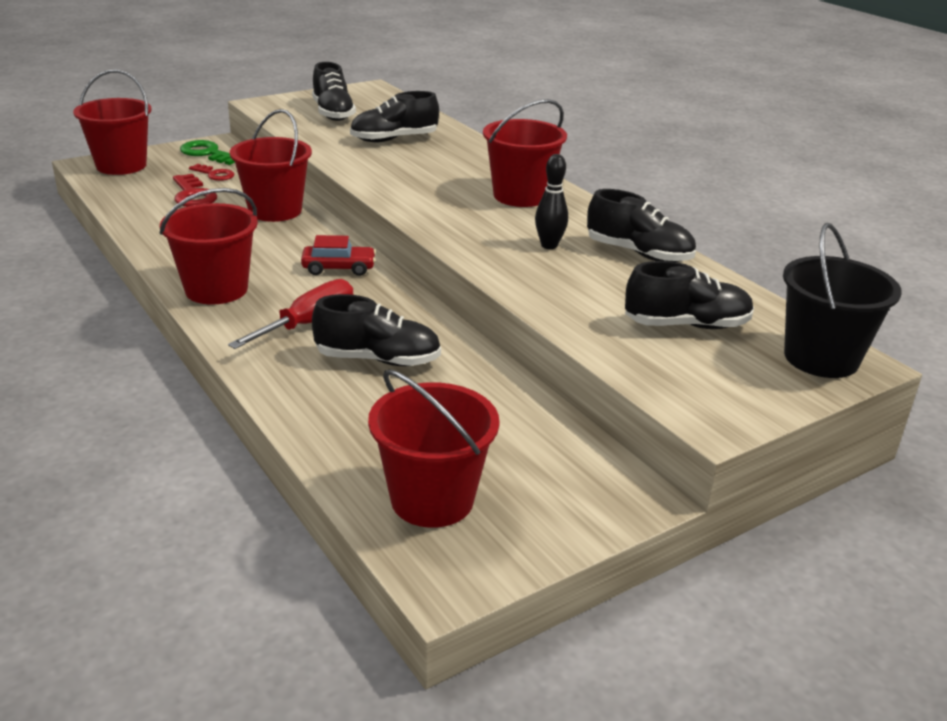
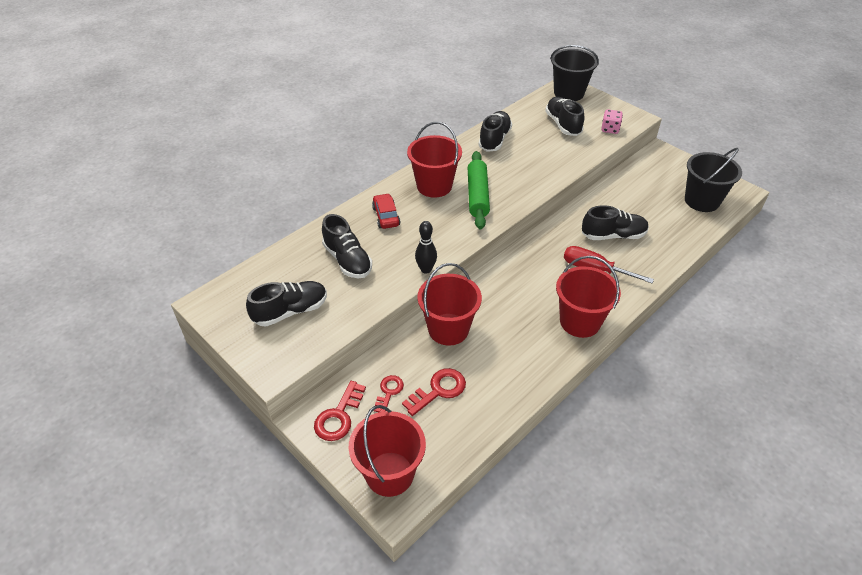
camera: 100 degrees left, 15 degrees up
(207, 153) = (338, 416): green key -> red key
(339, 268) = (522, 273): red car -> red car (386, 216)
(378, 359) = (613, 235): black shoe -> black shoe turned 90 degrees clockwise
(432, 499) = (701, 201): red bucket -> black bucket
(485, 219) = (477, 195): none -> green rolling pin
(549, 245) = (501, 169): black bowling pin -> black bowling pin (426, 269)
(665, 375) = (610, 129): none -> pink dice

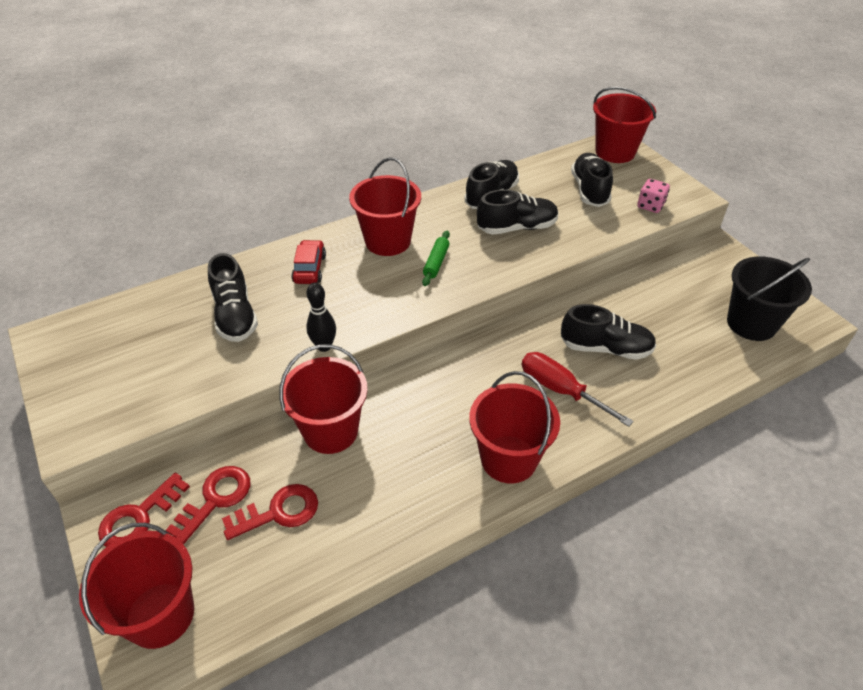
camera: 15 degrees right, 0 degrees up
(290, 311) = (134, 367): black shoe -> black shoe (517, 228)
(389, 392) = (216, 499): red key -> red key, size x1.51
(477, 195) = (436, 262): green rolling pin -> green rolling pin, size x0.55
(569, 93) = (615, 152): black bucket -> red bucket

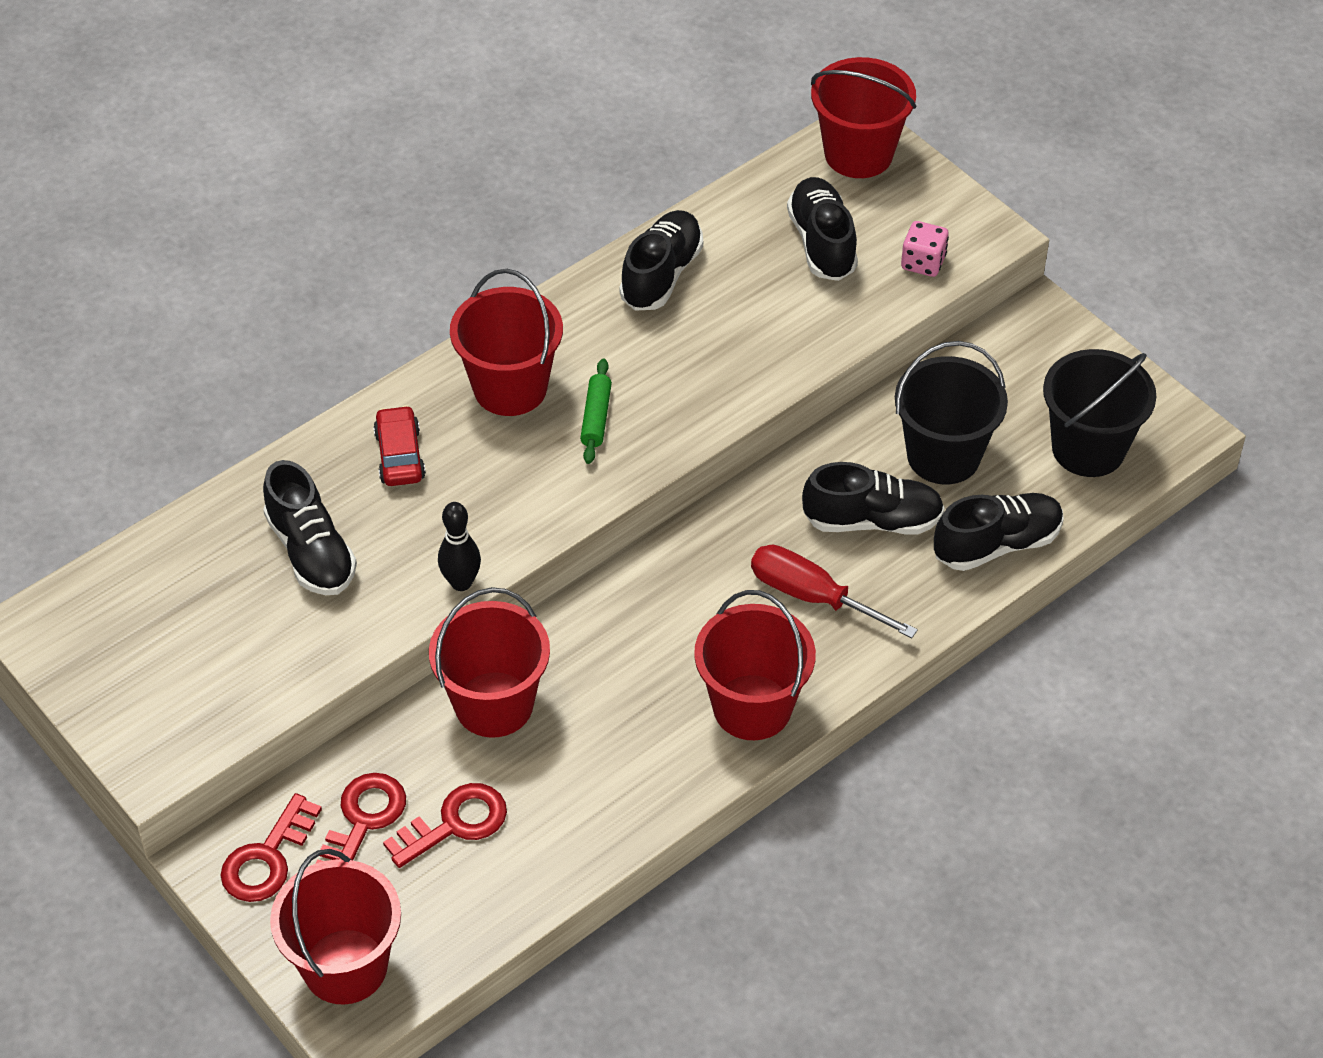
camera: 10 degrees left, 5 degrees up
(517, 228) = (712, 334): black shoe -> black shoe (997, 544)
(655, 316) = (943, 456): none -> black bucket

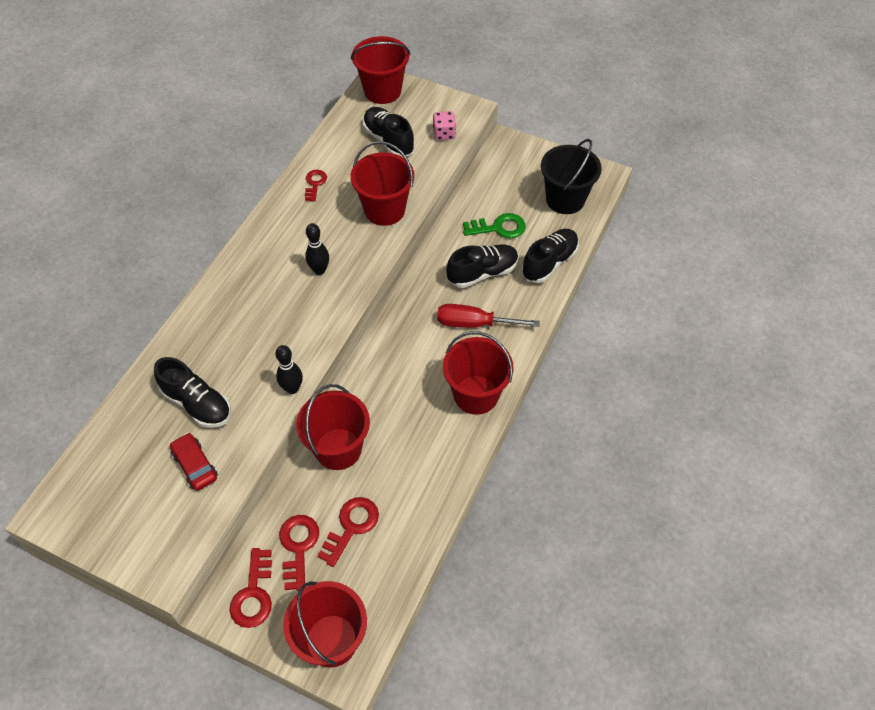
camera: 25 degrees left, 5 degrees up
(400, 455) = (221, 330): red car -> red car (195, 466)
(510, 388) = (264, 271): red bucket -> red bucket (384, 210)
(596, 417) = (319, 270): green rolling pin -> black bowling pin
(661, 275) = (315, 183): black shoe -> red key
(943, 456) = (499, 228): black bucket -> green key

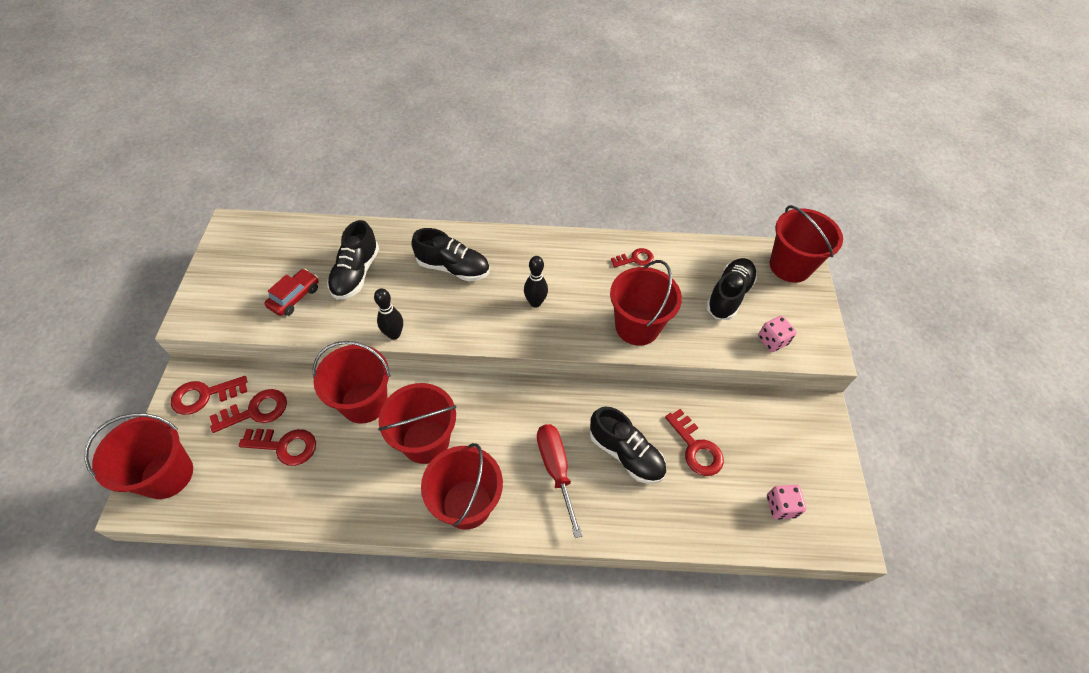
camera: 65 degrees right, 0 degrees up
(403, 409) = (425, 441): none -> red bucket
(499, 228) = (696, 448): green key -> red key
(549, 263) = (677, 520): black shoe -> black shoe (453, 268)
(565, 199) = (781, 506): black bucket -> pink dice

